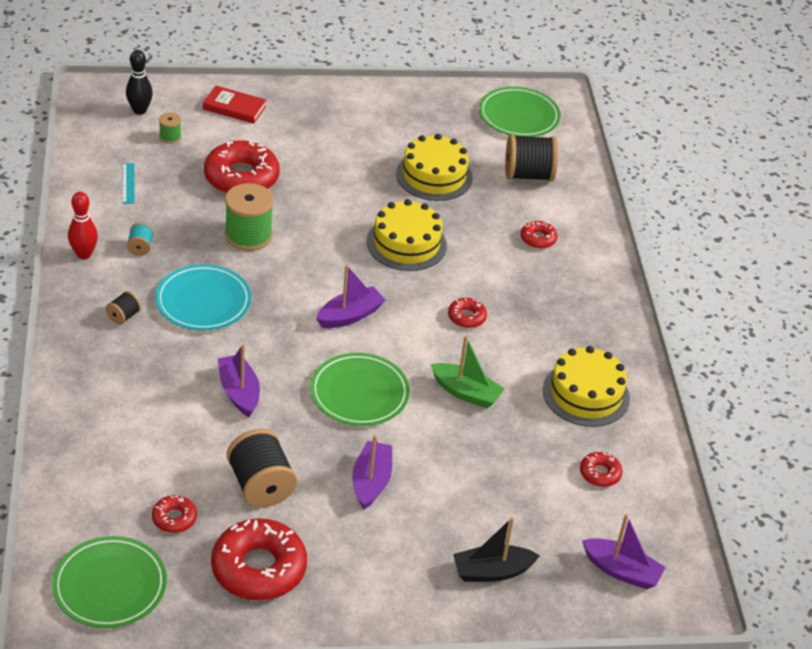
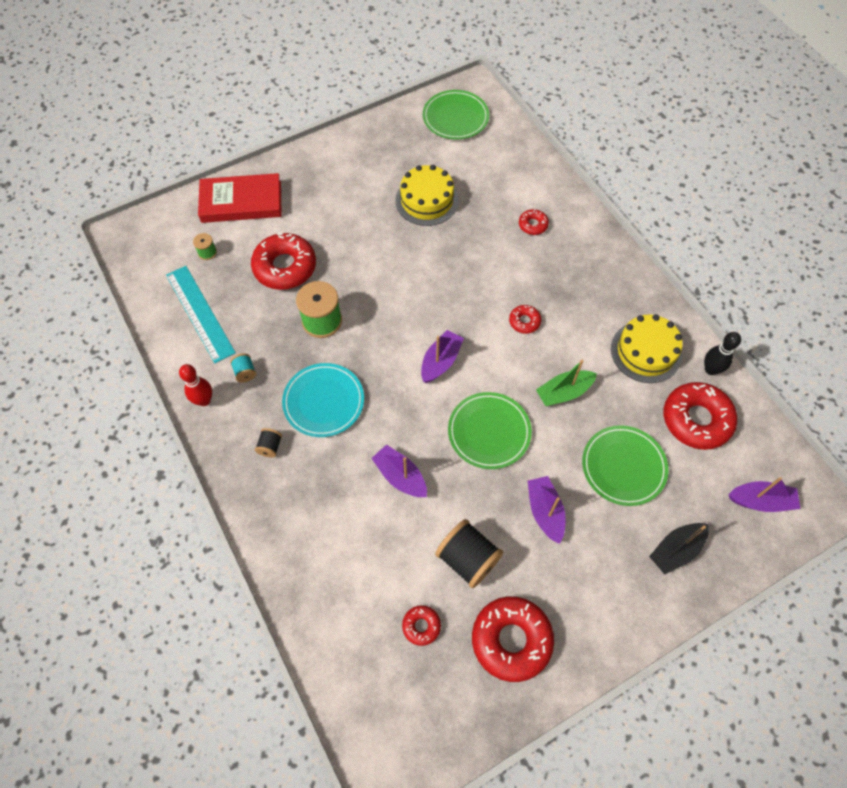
camera: 20 degrees left, 20 degrees up
(110, 586) = (410, 720): green plate -> green plate (623, 467)
(128, 183) = (200, 313): turquoise ruler -> turquoise ruler, size x2.22
(139, 110) = (168, 237): black bowling pin -> black bowling pin (710, 369)
(234, 108) = (241, 202): red book -> red book, size x1.68
(406, 243) = (443, 273): yellow cake -> none
(466, 392) = (564, 392): green boat -> green boat turned 150 degrees clockwise
(528, 175) = (493, 169): black spool -> none
(600, 473) = (696, 420): red donut -> red donut, size x2.08

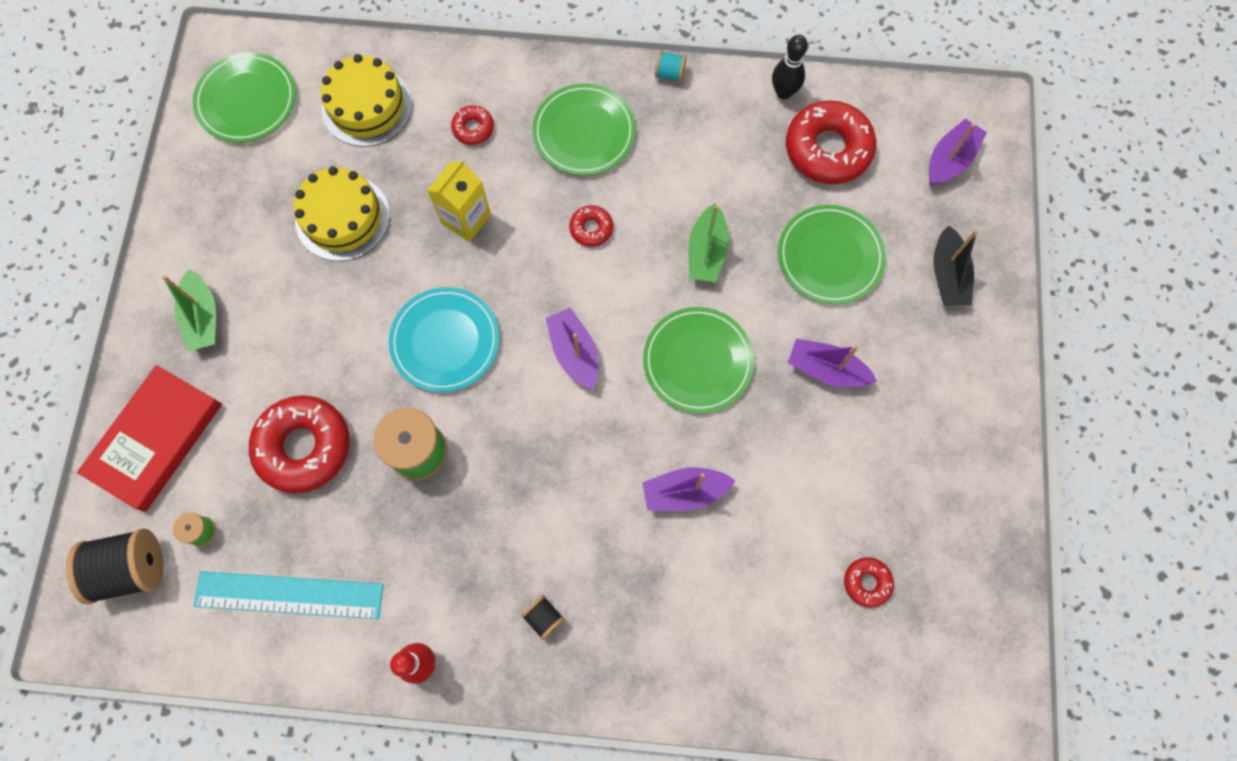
camera: 55 degrees left, 10 degrees up
(245, 372) = (420, 588): turquoise spool -> turquoise spool (669, 74)
(321, 178) = (203, 317): none -> green boat
(323, 401) = (529, 518): turquoise plate -> turquoise plate (445, 341)
(467, 559) = (825, 484): black spool -> black spool (131, 568)
(475, 256) = (466, 219): none -> yellow carton
(511, 640) = (937, 500): red donut -> none
(581, 279) = (584, 132): none -> green plate
(646, 351) = (718, 136): yellow cake -> yellow cake (367, 106)

